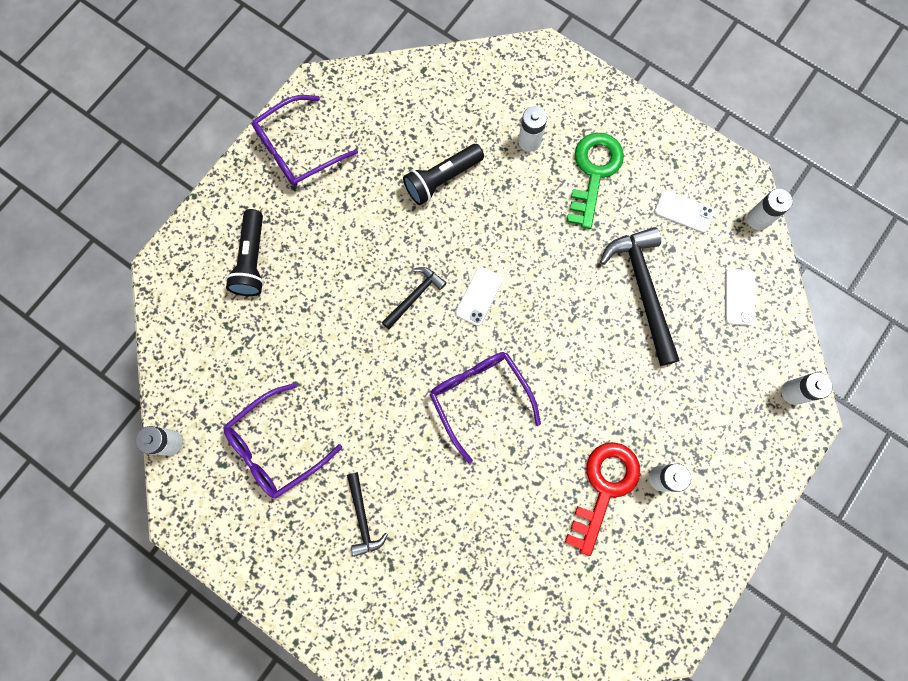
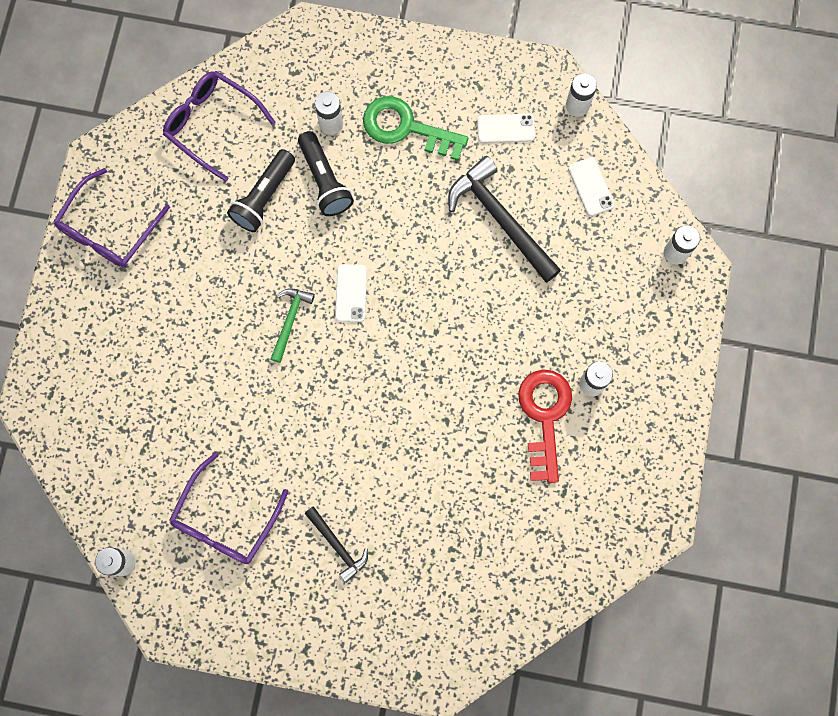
camera: 25 degrees left, 0 degrees up
(252, 260) = (117, 356): black flashlight -> black flashlight (325, 181)
(414, 296) = (290, 320): black hammer -> green hammer
(479, 397) = (394, 387): purple glasses -> purple glasses (212, 124)
(594, 173) = (406, 128): green key -> green key turned 60 degrees counterclockwise

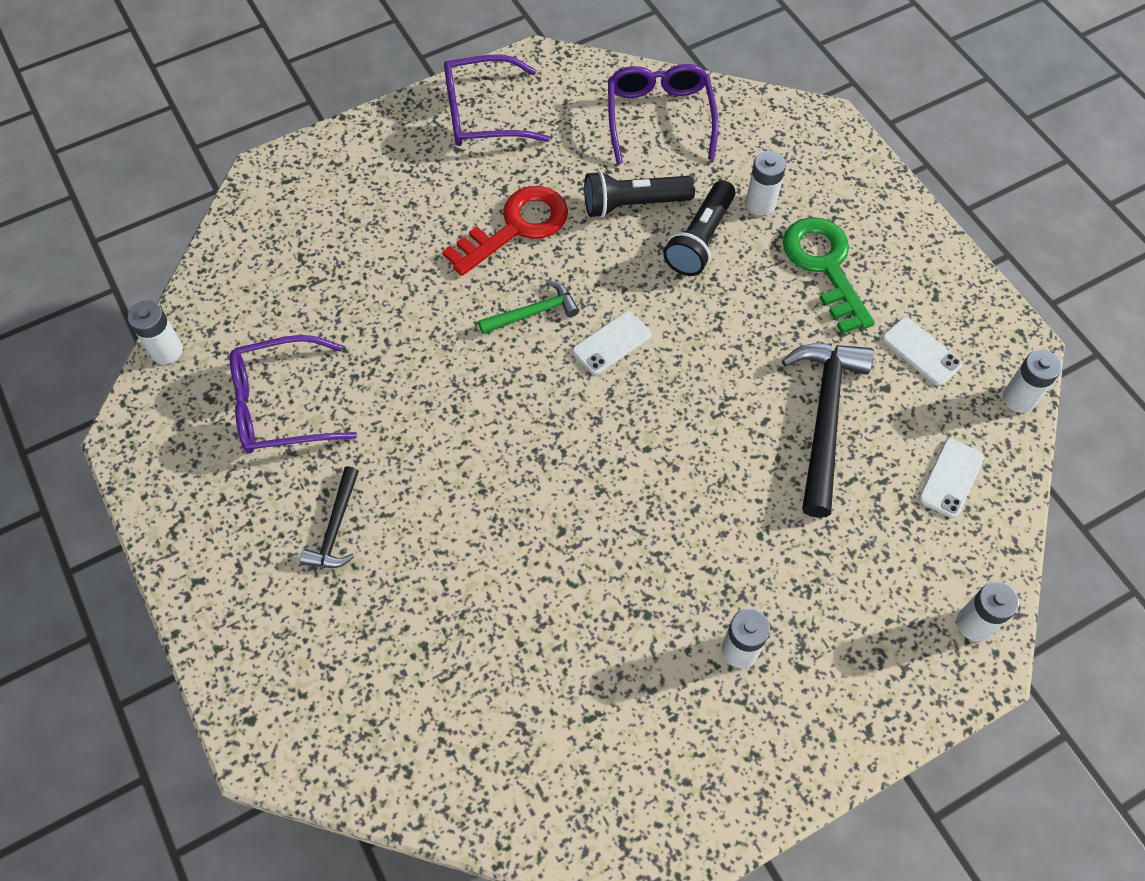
camera: 50 degrees right, 15 degrees down
(544, 416) = (657, 628): red key -> red key (516, 227)

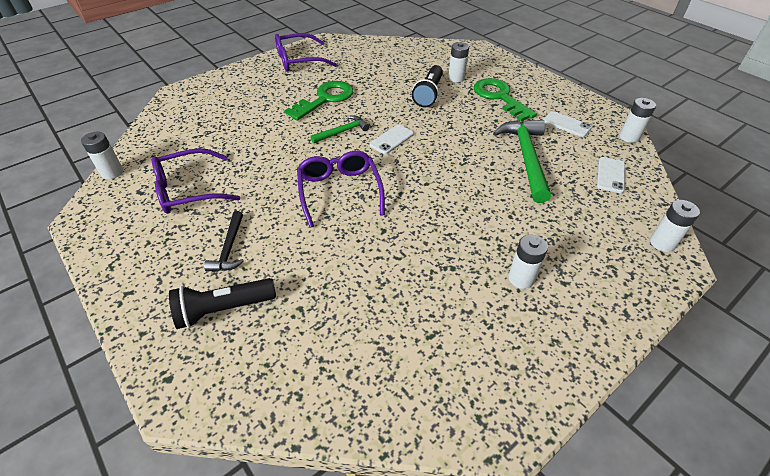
camera: 10 degrees left, 15 degrees down
(516, 227) = (325, 99): red key -> green key
(633, 204) = (388, 85): black flashlight -> black flashlight (223, 309)
(659, 117) = (393, 53): purple glasses -> purple glasses (339, 191)
(824, 418) = (526, 158): black hammer -> green hammer

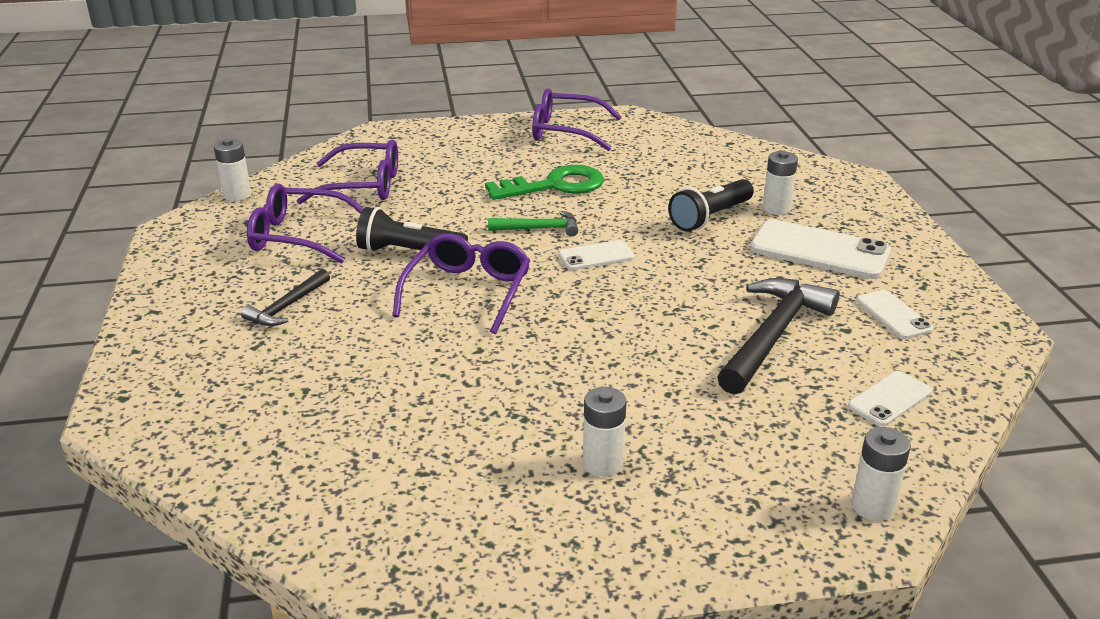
camera: 30 degrees right, 15 degrees down
(201, 136) = (363, 186): none -> purple glasses
(223, 309) = (227, 360): black flashlight -> black flashlight (408, 252)
(499, 97) = (819, 250): green key -> white phone
(526, 158) = (773, 335): green hammer -> black hammer
(629, 137) = (987, 363): white battery -> none

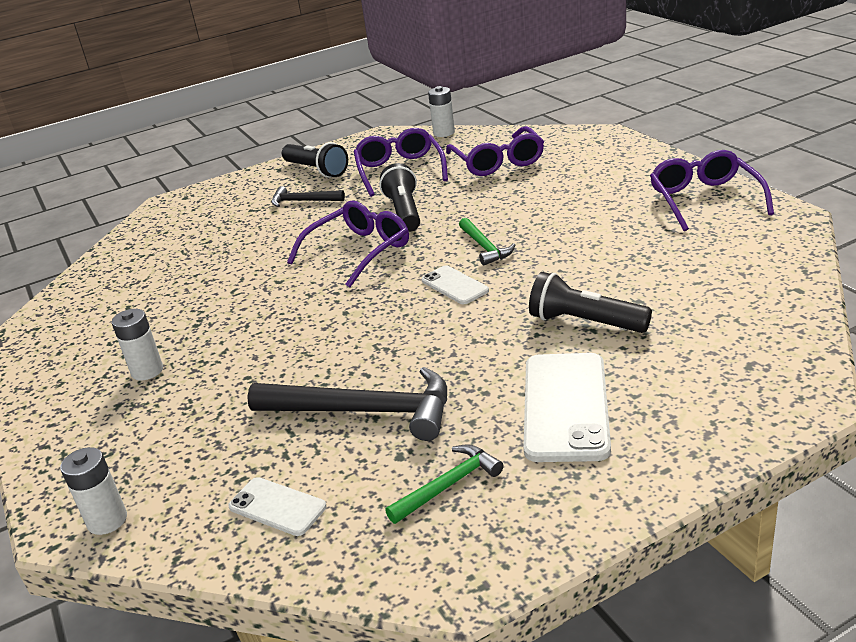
camera: 75 degrees right, 0 degrees up
(207, 285) = (317, 170): none -> black flashlight
(468, 291) = (359, 251): purple glasses -> purple glasses turned 45 degrees counterclockwise
(555, 185) = (576, 229): green key -> none
(776, 209) = (646, 357): white battery -> none
(893, 315) = (448, 485): white phone -> green hammer

